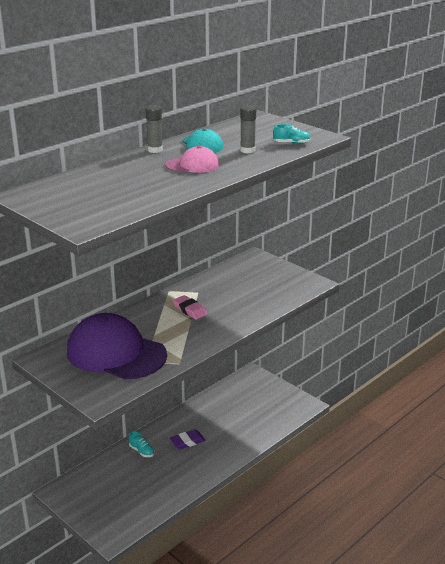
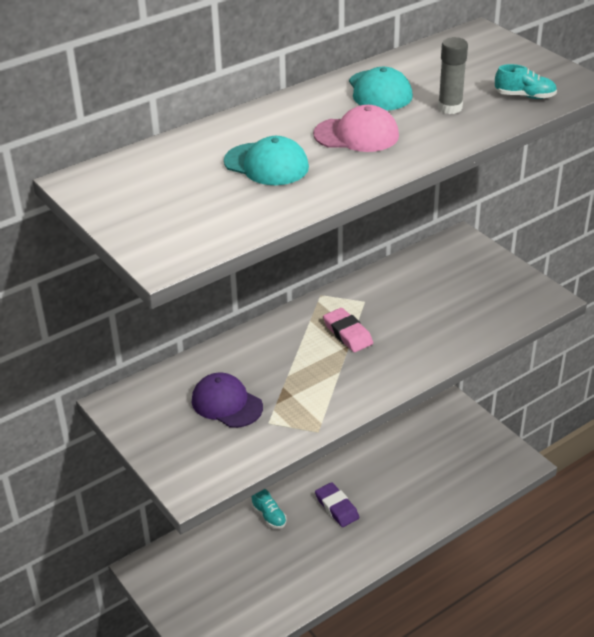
camera: 10 degrees right, 10 degrees up
(116, 353) = (226, 403): purple cap -> purple cap, size x0.49
(139, 181) = (266, 164): none -> turquoise cap
(155, 150) = (303, 98): grey glue stick -> none
(187, 441) = (336, 507): purple eraser -> purple eraser turned 75 degrees clockwise

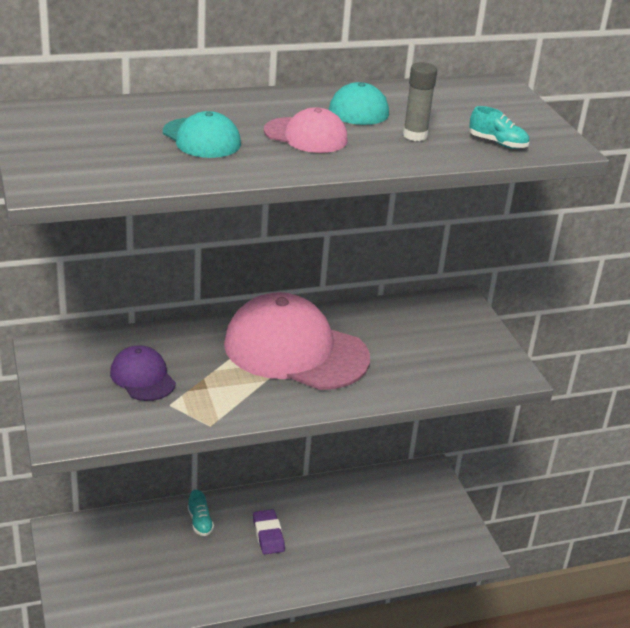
camera: 15 degrees right, 5 degrees down
(347, 333) = (295, 350): pink eraser -> pink cap

